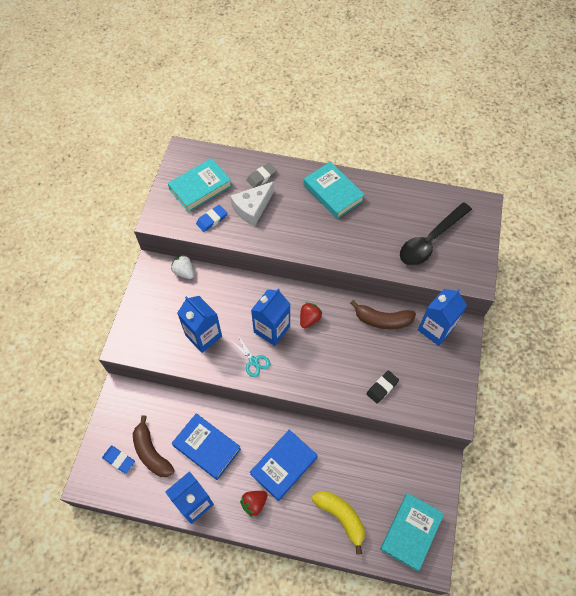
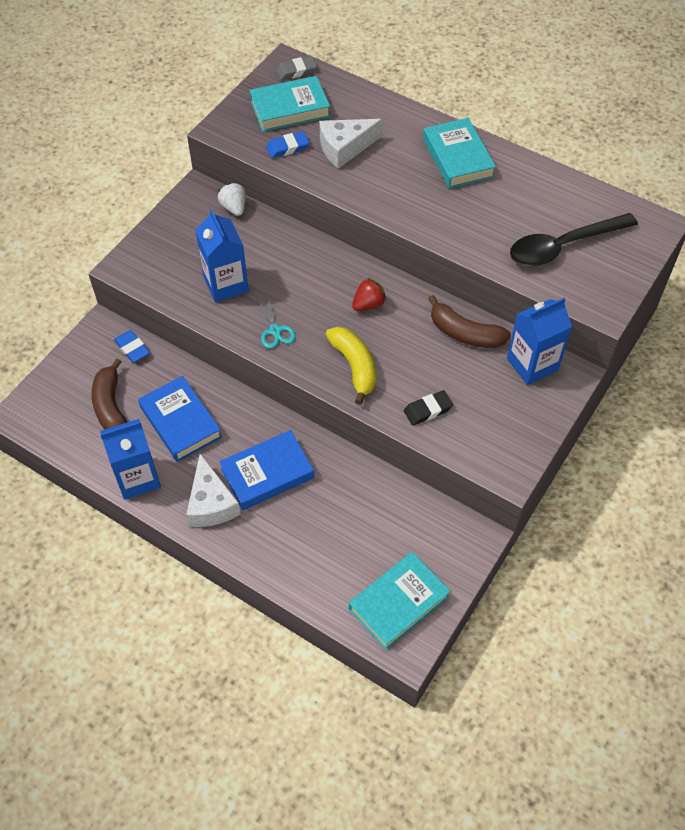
camera: 20 degrees right, 5 degrees down
(119, 460) = (69, 402): blue eraser -> blue eraser (132, 348)
(254, 503) = (211, 503): red strawberry -> white cheese
(261, 177) = (373, 116): grey eraser -> grey eraser (296, 71)
(272, 329) = (314, 302): blue carton -> none
(341, 517) = (314, 555): yellow banana -> yellow banana (354, 366)

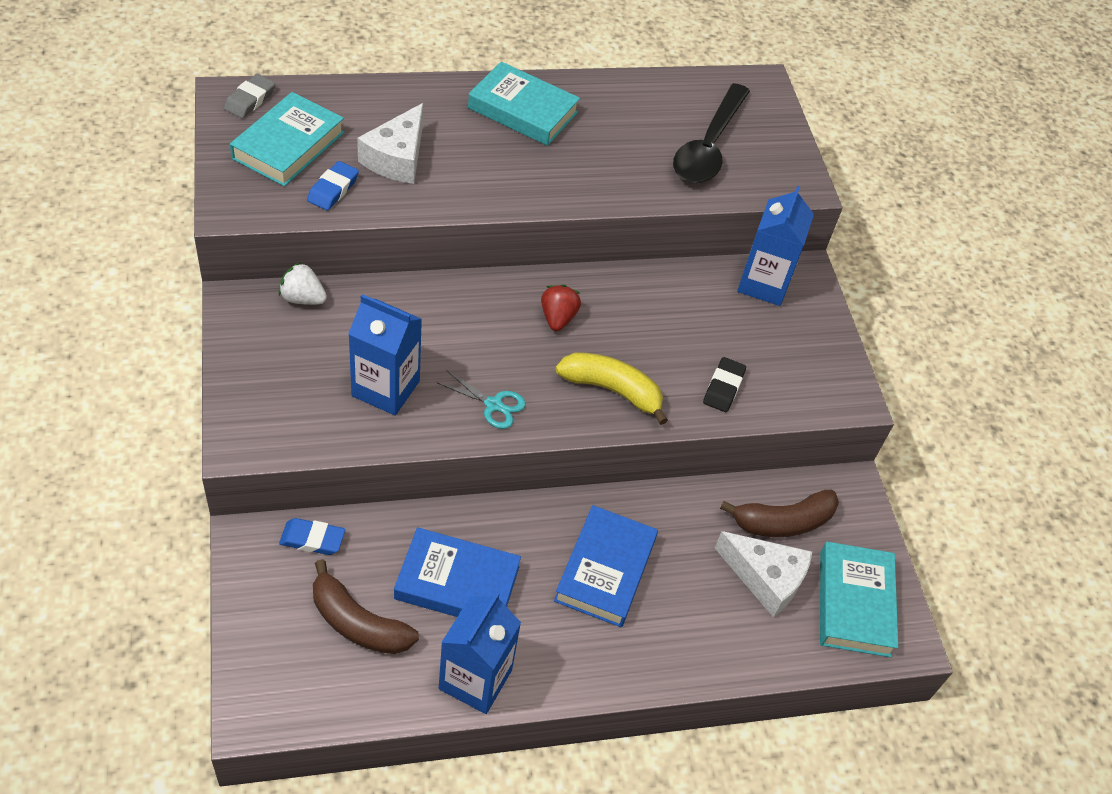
camera: 50 degrees left, 5 degrees down
(211, 503) = (582, 645): white cheese -> white cheese (765, 578)
(465, 333) = (676, 291): brown banana -> brown banana (783, 522)

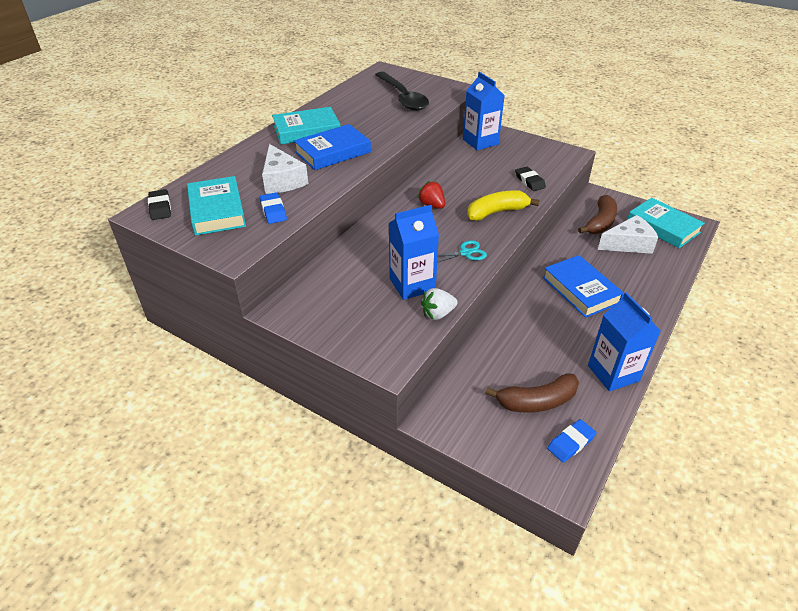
camera: 40 degrees left, 10 degrees down
(250, 100) = (160, 207): grey eraser -> black eraser
(303, 298) = (310, 283): white strawberry -> white strawberry (438, 314)
(312, 539) = (460, 390): blue eraser -> blue eraser (571, 443)
(457, 582) = (543, 346): blue book -> blue book (333, 152)

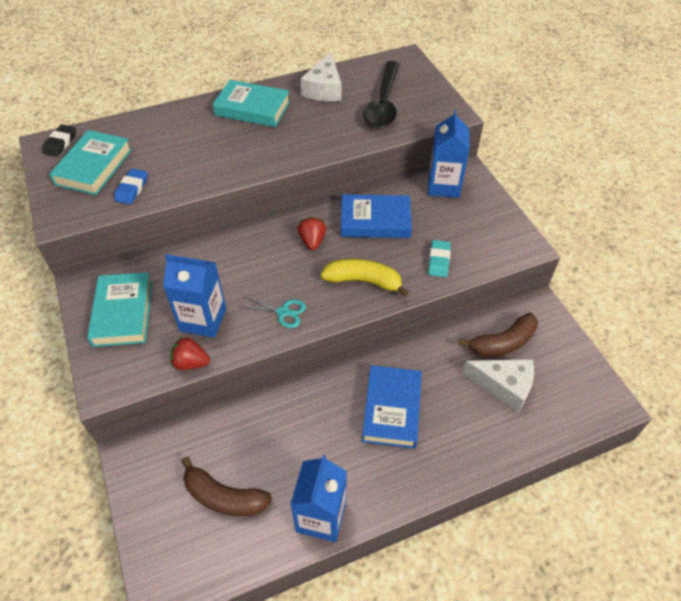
camera: 35 degrees right, 10 degrees up
(282, 180) = (173, 158): white cheese -> white cheese (324, 89)
(333, 152) = (247, 144): blue book -> blue book (375, 221)
(438, 314) = (191, 363): white strawberry -> red strawberry
(529, 181) = (439, 261): black eraser -> turquoise eraser
(571, 443) = (208, 556): blue eraser -> none
(663, 227) = (569, 387): turquoise book -> turquoise book (123, 313)

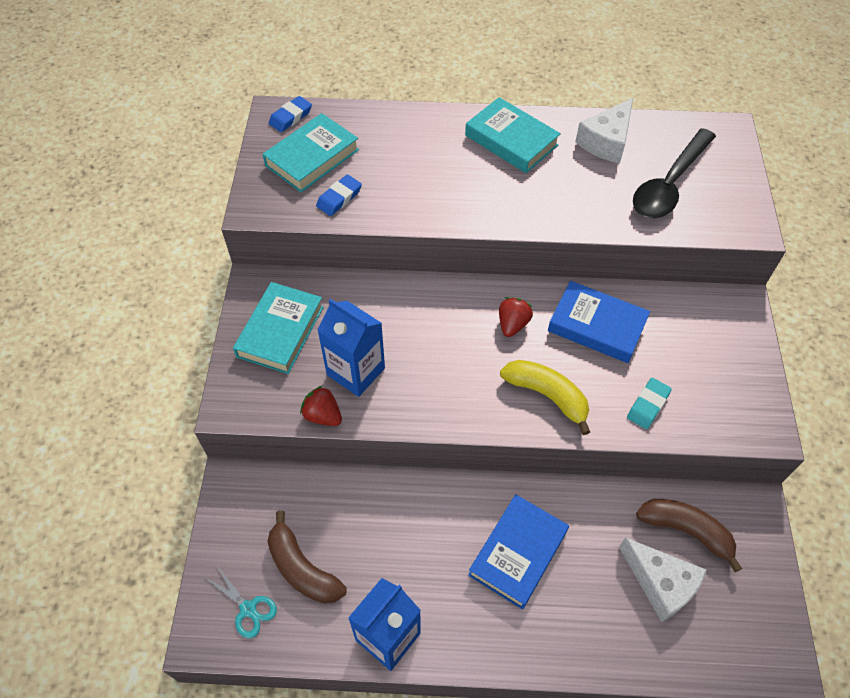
camera: 25 degrees right, 5 degrees up
(60, 143) = (290, 117): black eraser -> blue eraser
(283, 312) = (442, 397): turquoise scissors -> turquoise scissors (248, 609)
(443, 186) = (702, 311): blue carton -> none
(502, 343) = (686, 531): brown banana -> brown banana turned 150 degrees counterclockwise

